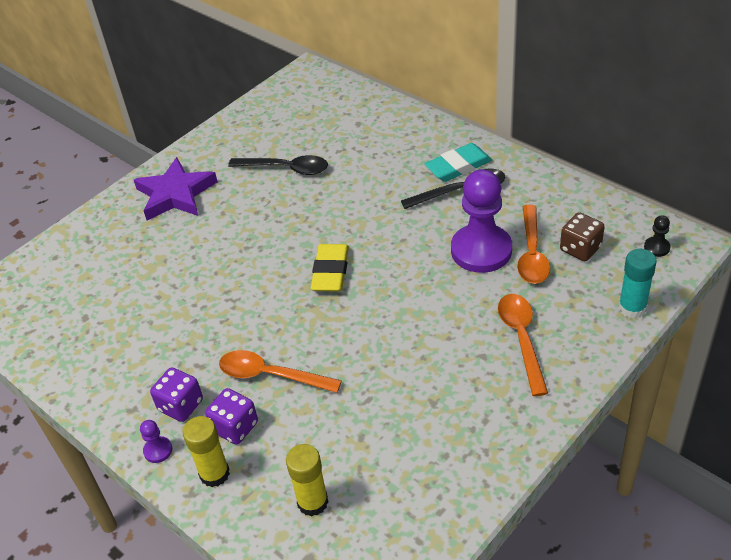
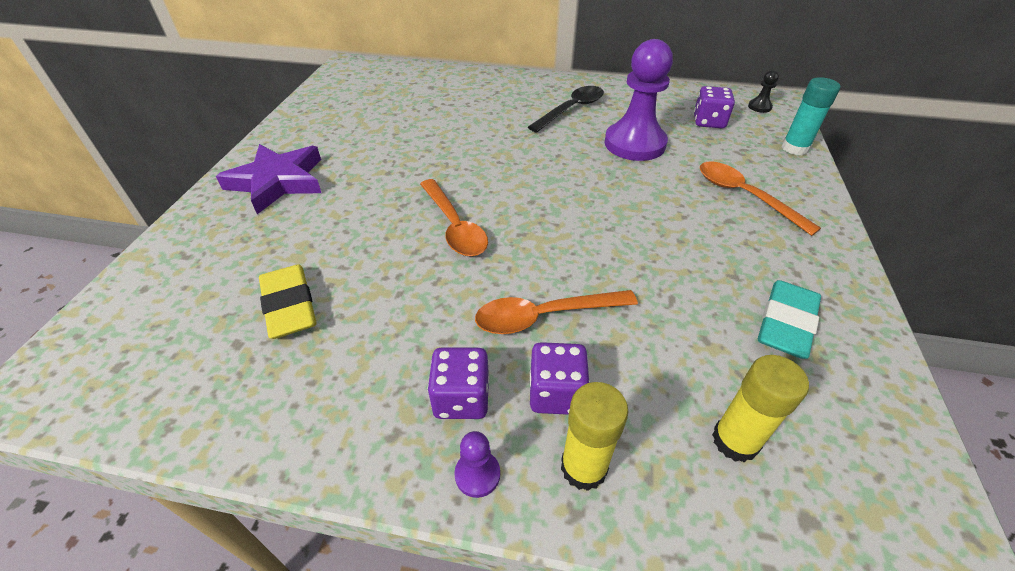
camera: 35 degrees left, 0 degrees up
(286, 169) = (390, 132): black spoon -> none
(330, 271) = (515, 198): yellow eraser -> yellow eraser (290, 305)
(458, 166) = (550, 95): turquoise eraser -> turquoise eraser (786, 323)
(532, 254) = (677, 135): orange spoon -> orange spoon (454, 227)
(580, 249) = (708, 122): brown dice -> purple dice

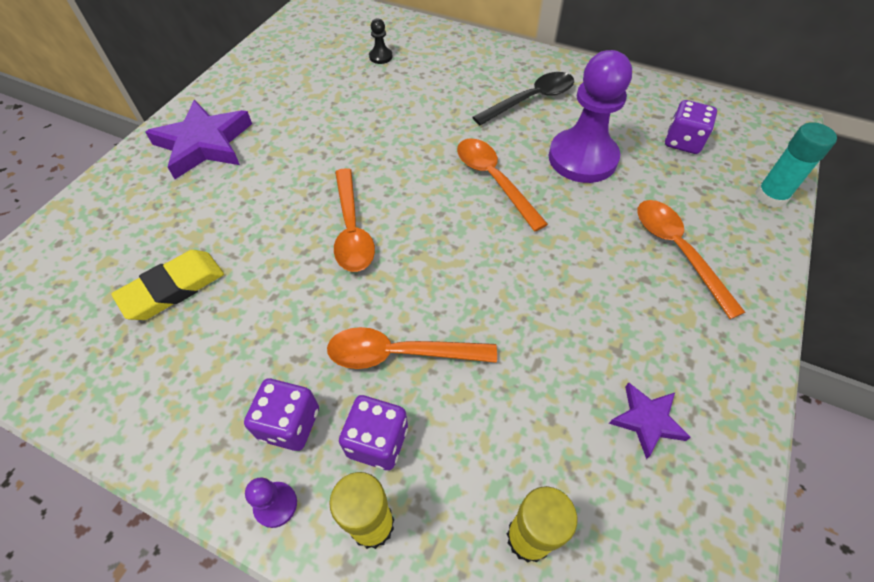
camera: 15 degrees right, 10 degrees up
(290, 305) = (173, 288): yellow eraser -> yellow eraser turned 60 degrees clockwise
(567, 170) = (493, 180): none -> orange spoon
(759, 107) = (756, 130): black pawn -> black pawn (380, 57)
(786, 323) = (647, 420): turquoise eraser -> purple star

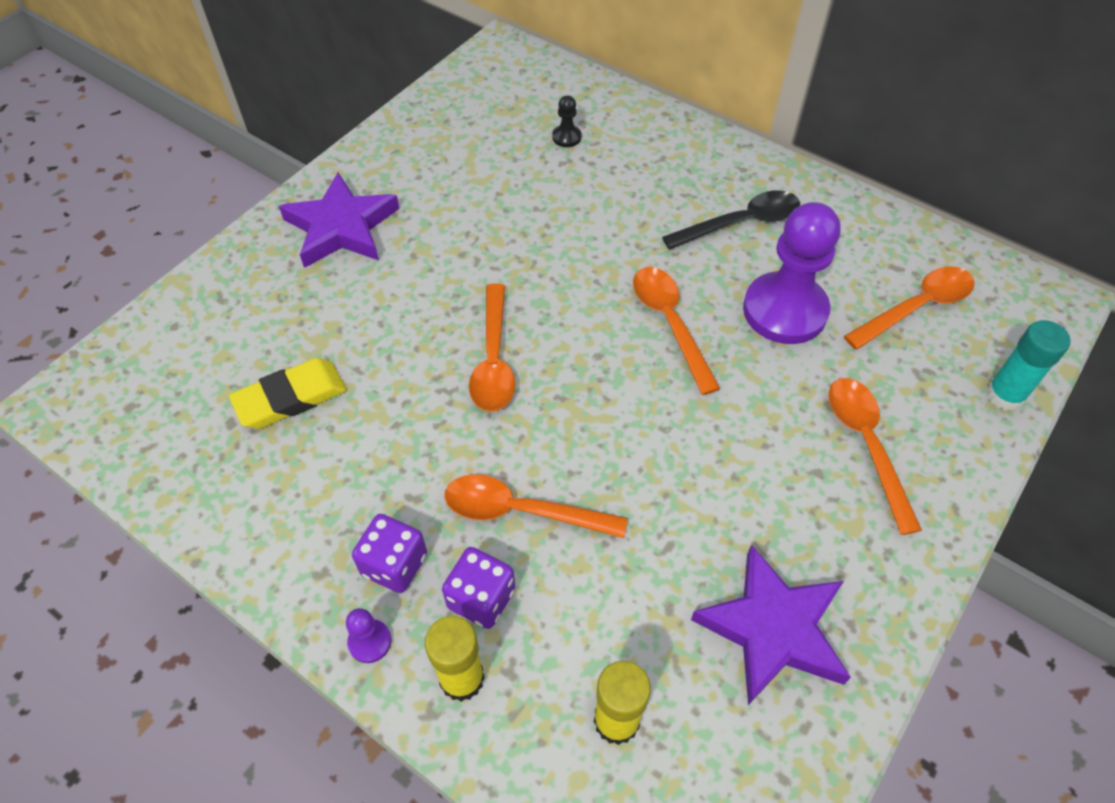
camera: 10 degrees right, 0 degrees up
(647, 420) = (773, 628): purple star -> purple star, size x1.92
(683, 142) = (917, 307): purple dice -> orange spoon

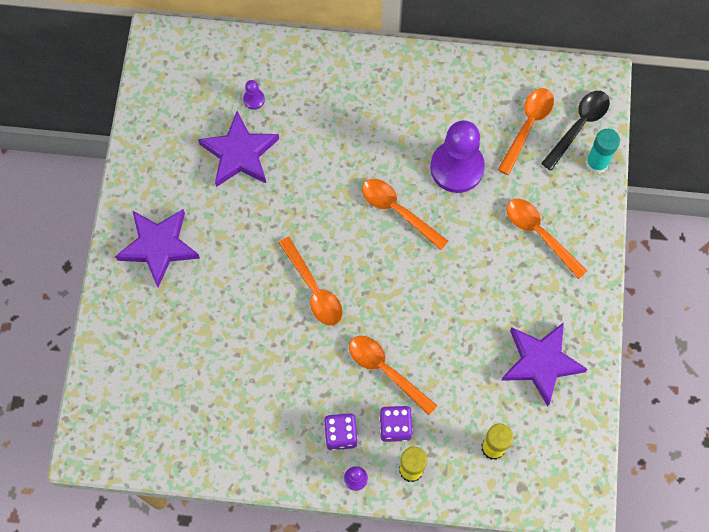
camera: 30 degrees left, 15 degrees up
(290, 398) = (216, 375): yellow eraser -> none
(510, 179) = (239, 153): none -> purple star
(520, 511) = (385, 370): orange spoon -> orange spoon turned 60 degrees clockwise
(566, 137) = (254, 99): black pawn -> purple pawn
(741, 223) = (400, 114): black spoon -> black spoon (579, 126)

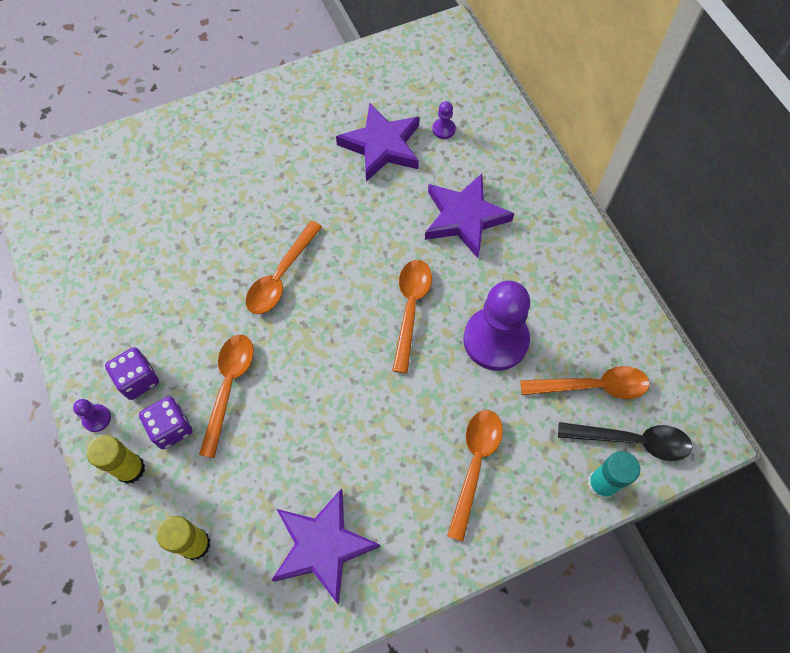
camera: 60 degrees right, 5 degrees down
(159, 247) = (250, 132): purple star -> purple star (464, 218)

